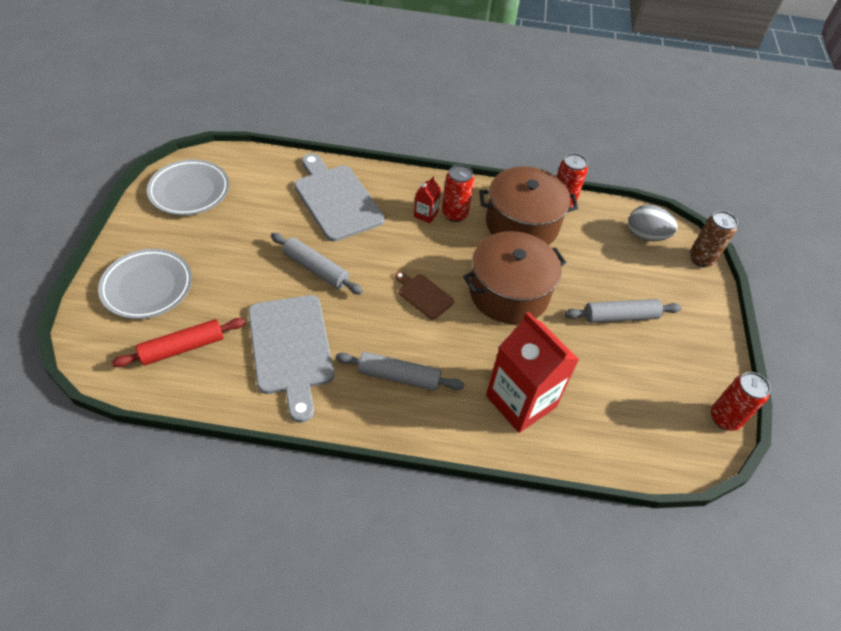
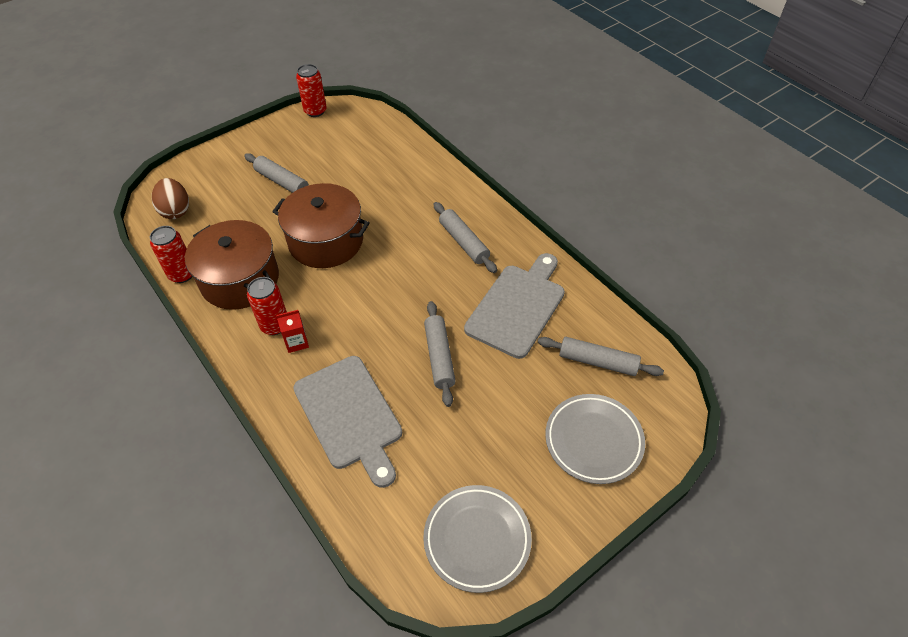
camera: 130 degrees left, 0 degrees up
(182, 348) = (597, 362): red rolling pin -> grey rolling pin
(336, 199) = (350, 415): grey cutting board -> grey cutting board turned 45 degrees counterclockwise
(423, 295) = (384, 280): brown cutting board -> none
(521, 401) = (408, 184): red carton -> none
(646, 236) = (175, 211): grey egg -> brown egg
(701, 259) = (173, 175): brown can -> none

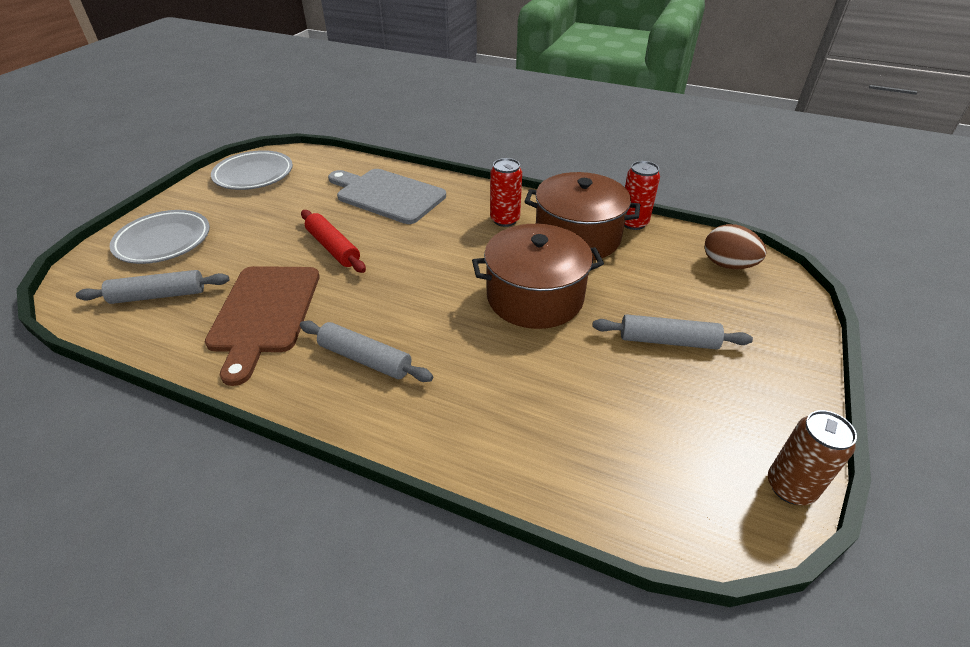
camera: 150 degrees right, 10 degrees down
(296, 342) = (473, 217): red carton -> none
(315, 111) = (790, 487): red can -> brown can
(439, 357) = (333, 248): grey rolling pin -> red rolling pin
(517, 307) = (264, 313): grey cutting board -> brown cutting board

